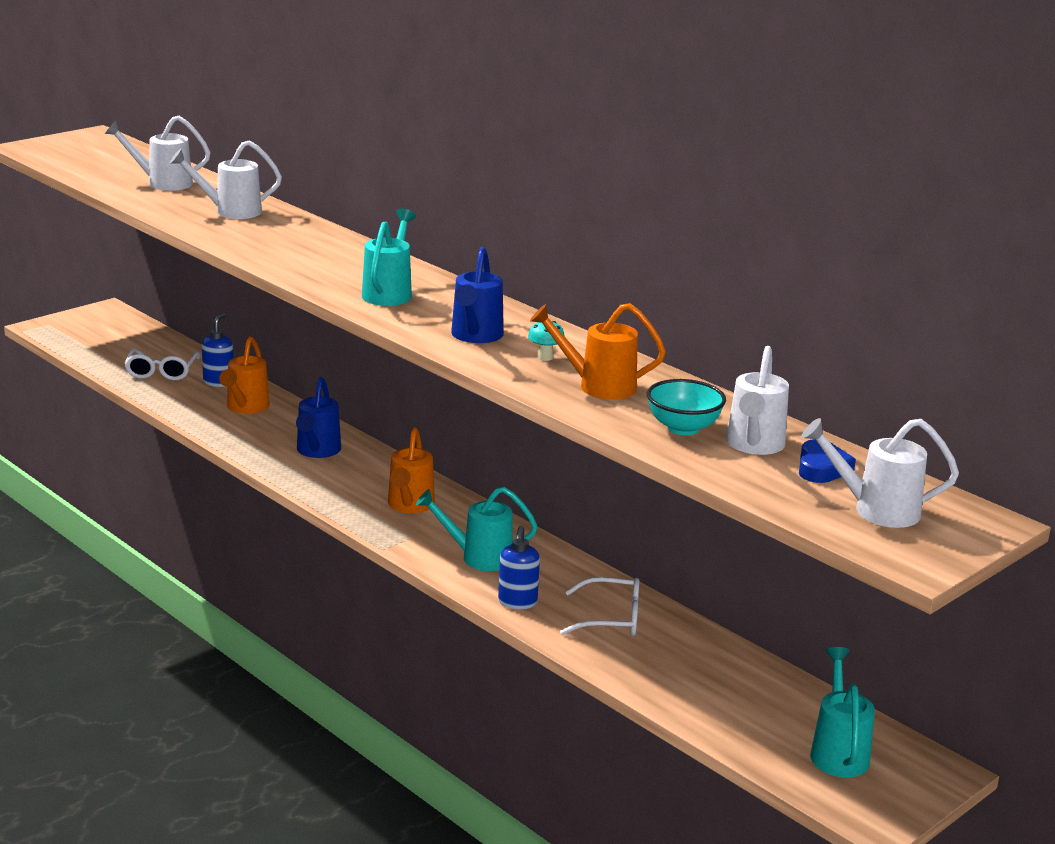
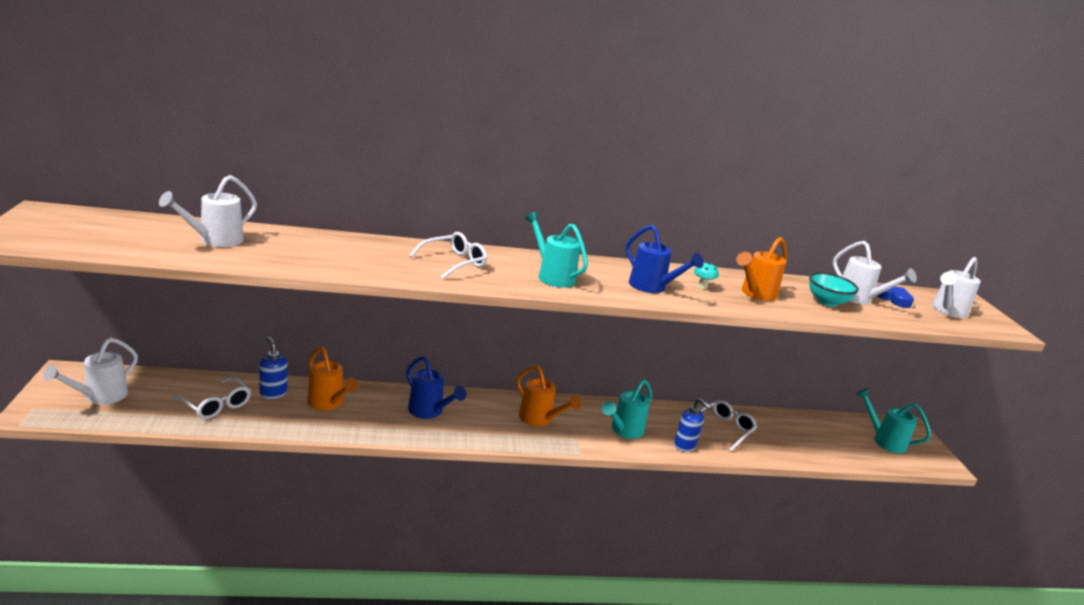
camera: 55 degrees left, 0 degrees up
(231, 211) = (322, 249): white watering can -> white watering can (100, 396)
(320, 254) = (454, 263): none -> white glasses

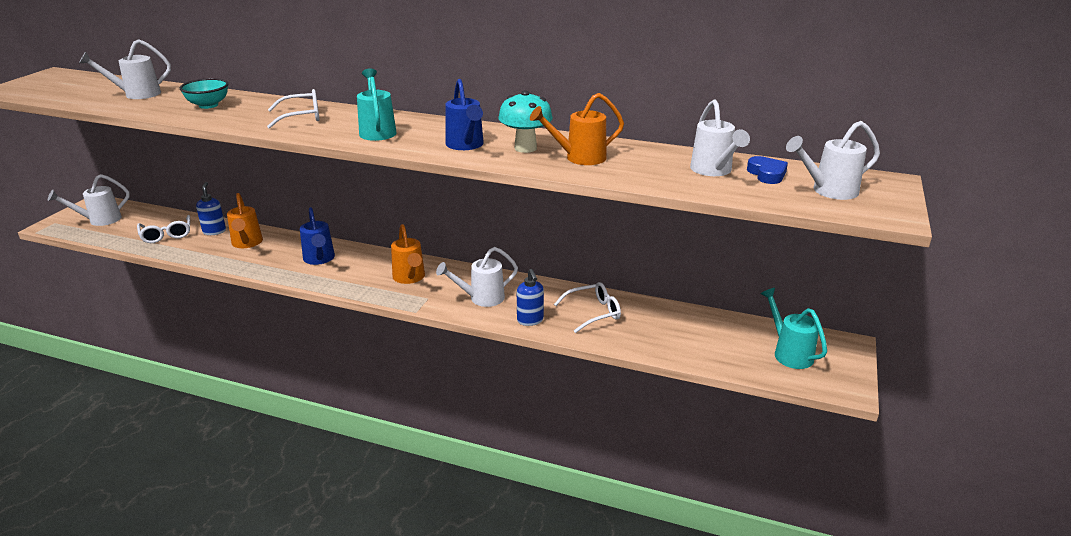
camera: 30 degrees right, 5 degrees up
(624, 430) = (481, 298): turquoise watering can -> white watering can
(702, 287) = (525, 148): turquoise mushroom -> turquoise mushroom, size x2.02
(827, 302) = (661, 171): turquoise bowl -> turquoise bowl (208, 105)

